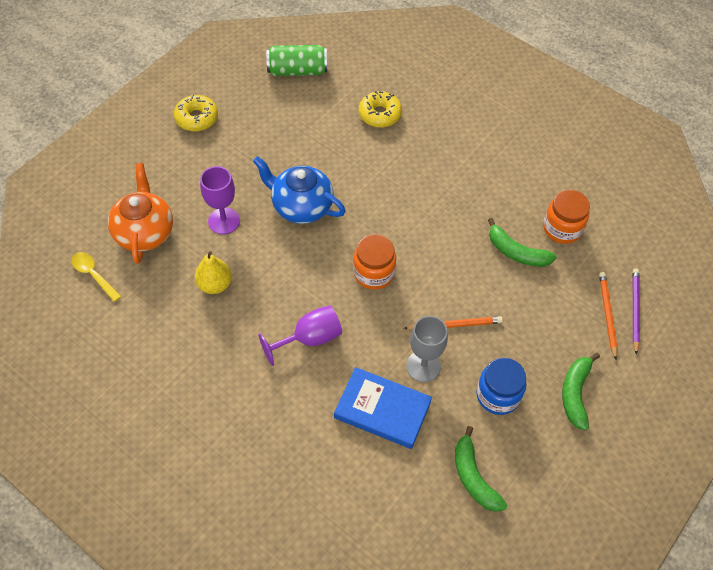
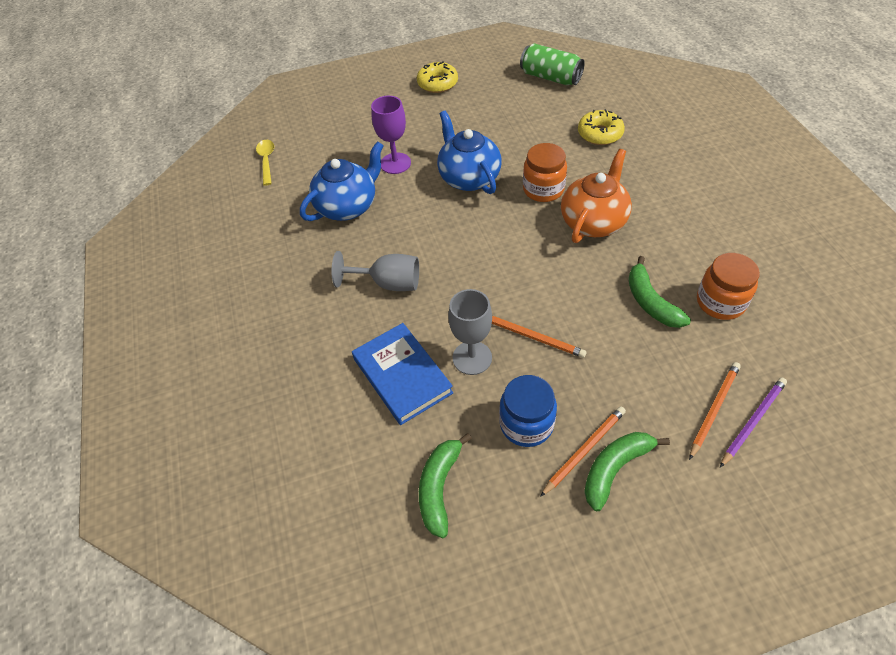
camera: 40 degrees right, 5 degrees down
(145, 232) = (329, 147): orange teapot -> orange teapot (593, 222)
(215, 284) = (348, 206): yellow pear -> blue teapot
(309, 339) = (388, 283): purple goblet -> grey goblet
(374, 273) = (490, 257): orange jar -> orange jar (543, 189)
(548, 392) = (584, 450): none -> orange pencil

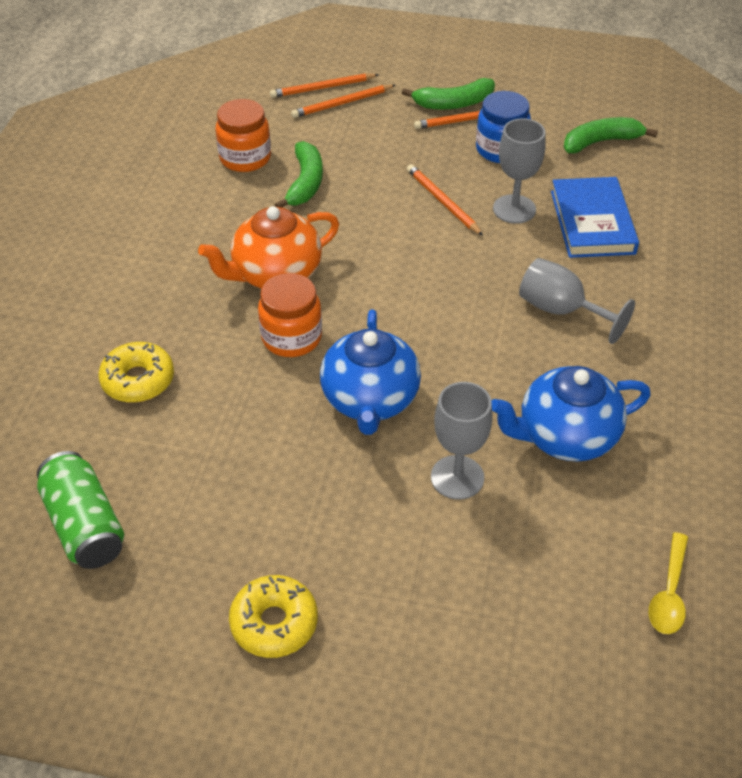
camera: 155 degrees left, 5 degrees down
(395, 163) = (457, 477): purple goblet -> grey goblet
(439, 487) = (601, 142): green banana -> green banana turned 150 degrees counterclockwise
(752, 421) = (322, 88): purple pencil -> orange pencil

